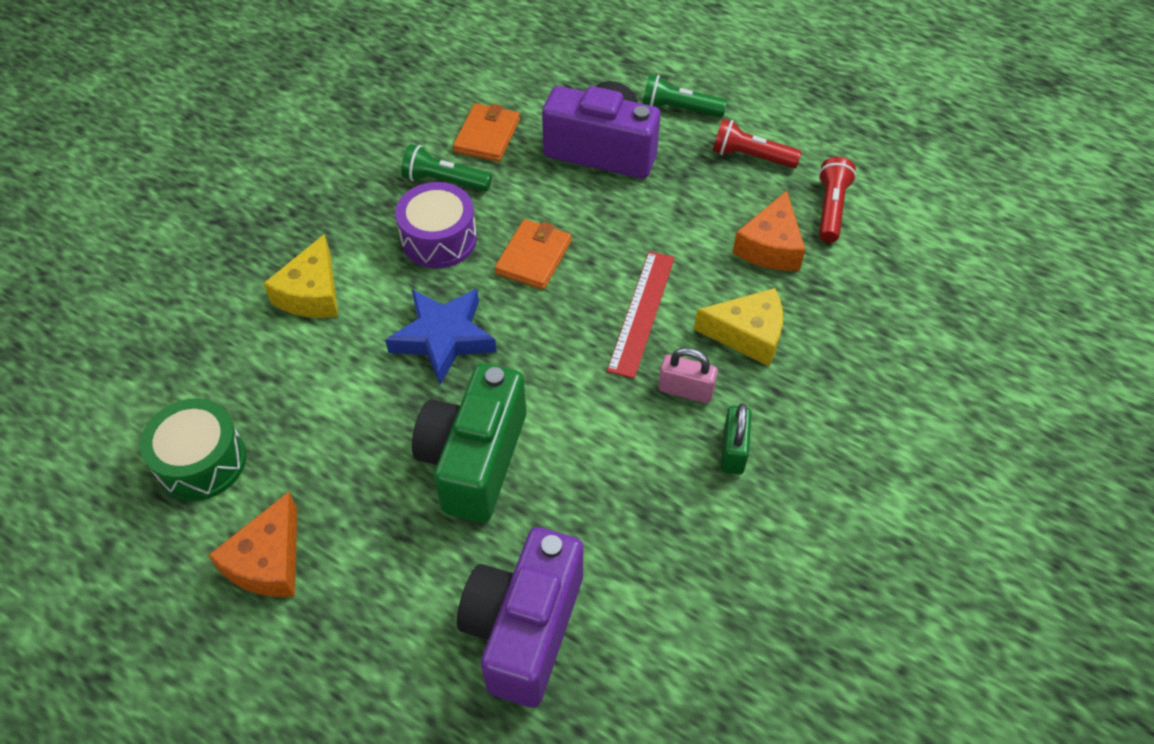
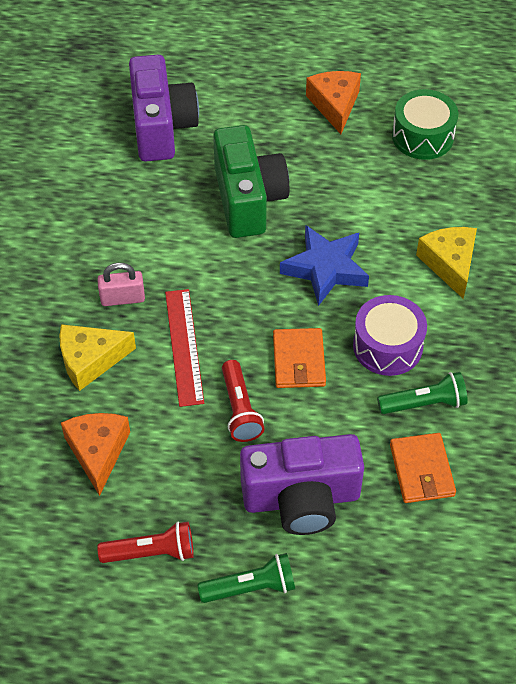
camera: 155 degrees right, 0 degrees up
(733, 450) = (71, 269): green padlock -> none
(831, 208) = (52, 518): red flashlight -> red flashlight (240, 409)

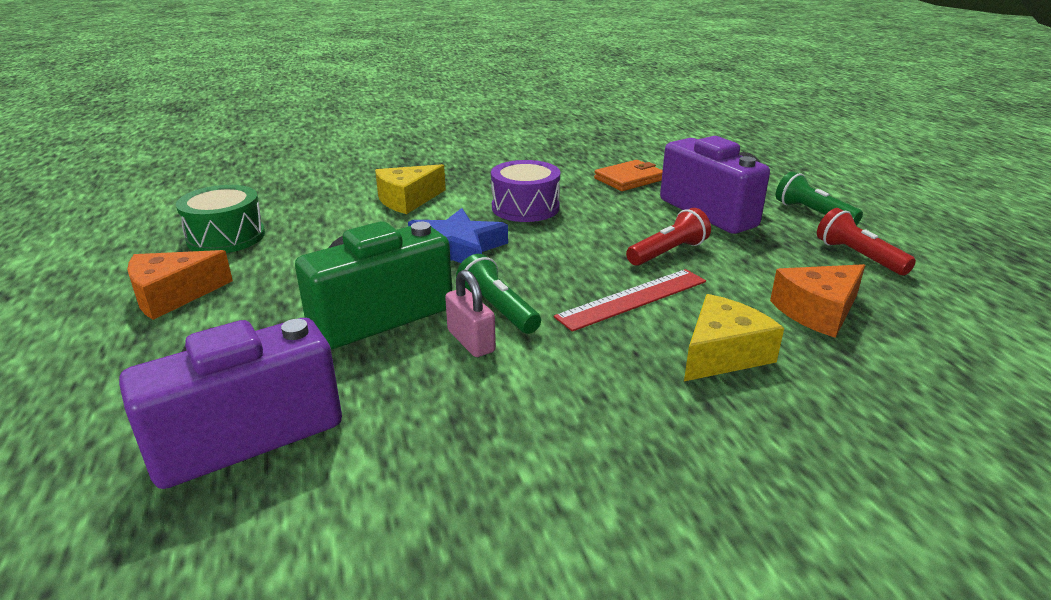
camera: 115 degrees left, 25 degrees down
(90, 360) = (723, 354): yellow cheese -> yellow cheese turned 90 degrees counterclockwise
(122, 298) = (610, 360): pink padlock -> pink padlock (471, 341)
(298, 361) = (582, 239): orange wallet -> none
(424, 403) = (569, 187): green flashlight -> green flashlight (498, 309)

